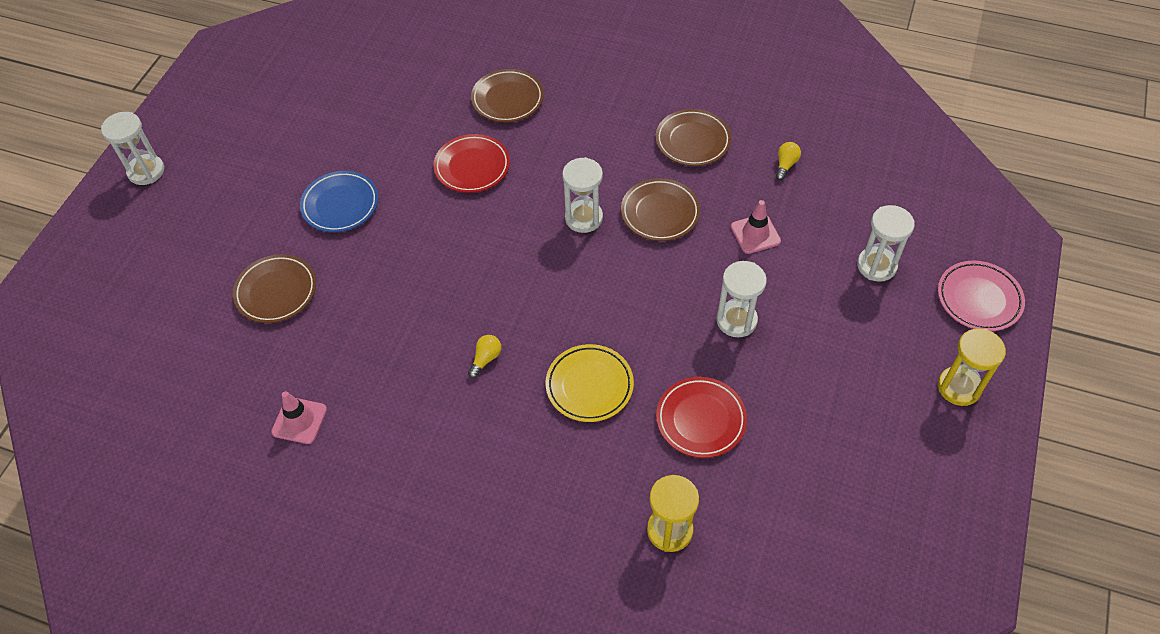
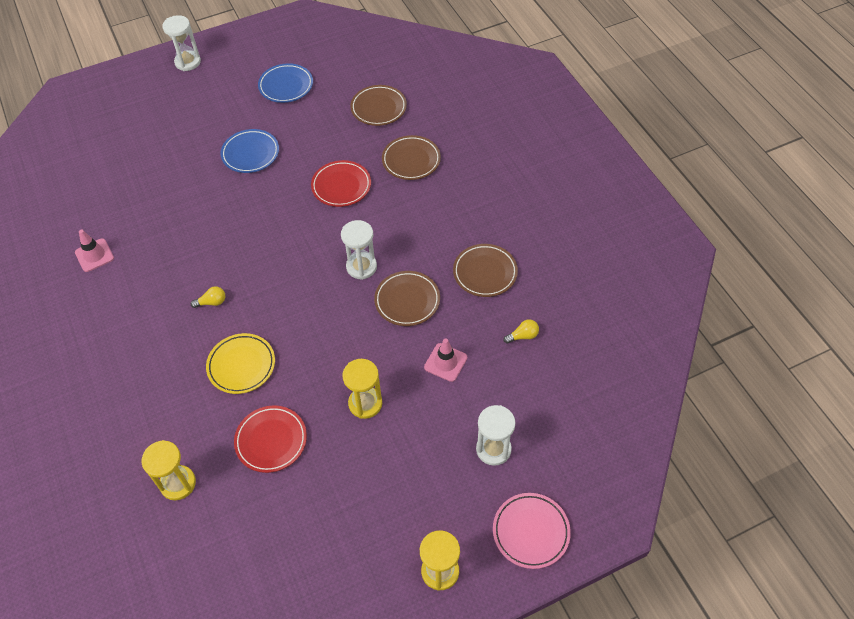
camera: 45 degrees right, 0 degrees up
(276, 292) = (165, 177): brown plate -> brown plate (378, 108)
(292, 120) = (286, 86): none -> blue plate
(736, 320) = (365, 403): white hourglass -> yellow hourglass

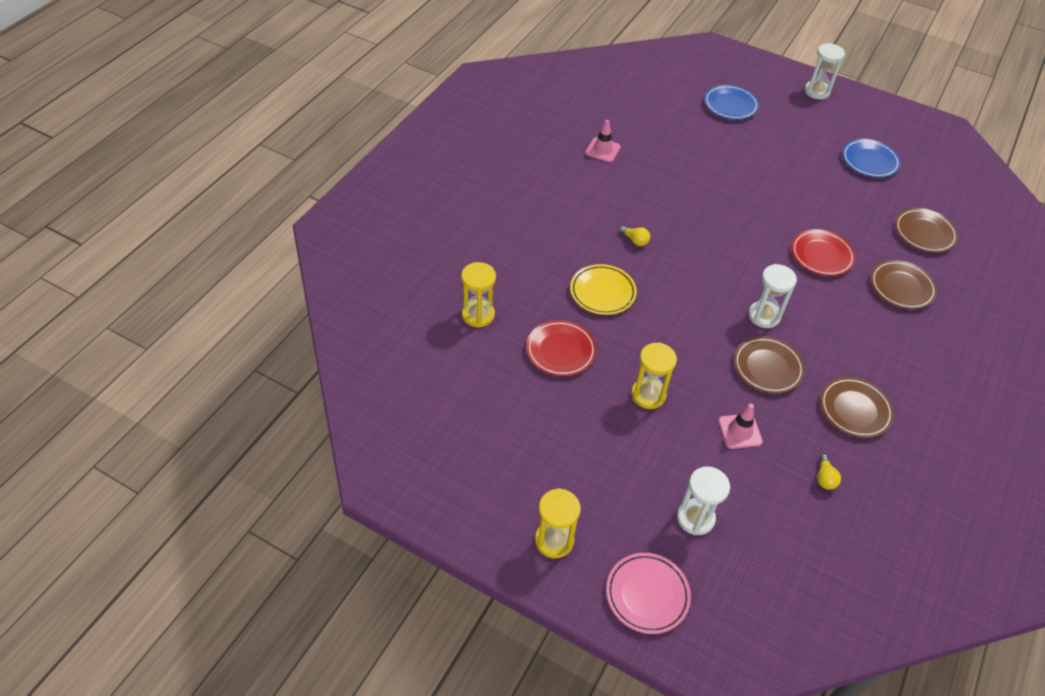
camera: 50 degrees right, 5 degrees down
(250, 154) = (783, 180): blue plate -> blue plate (730, 105)
(523, 336) = (824, 478): yellow light bulb -> yellow light bulb turned 60 degrees clockwise

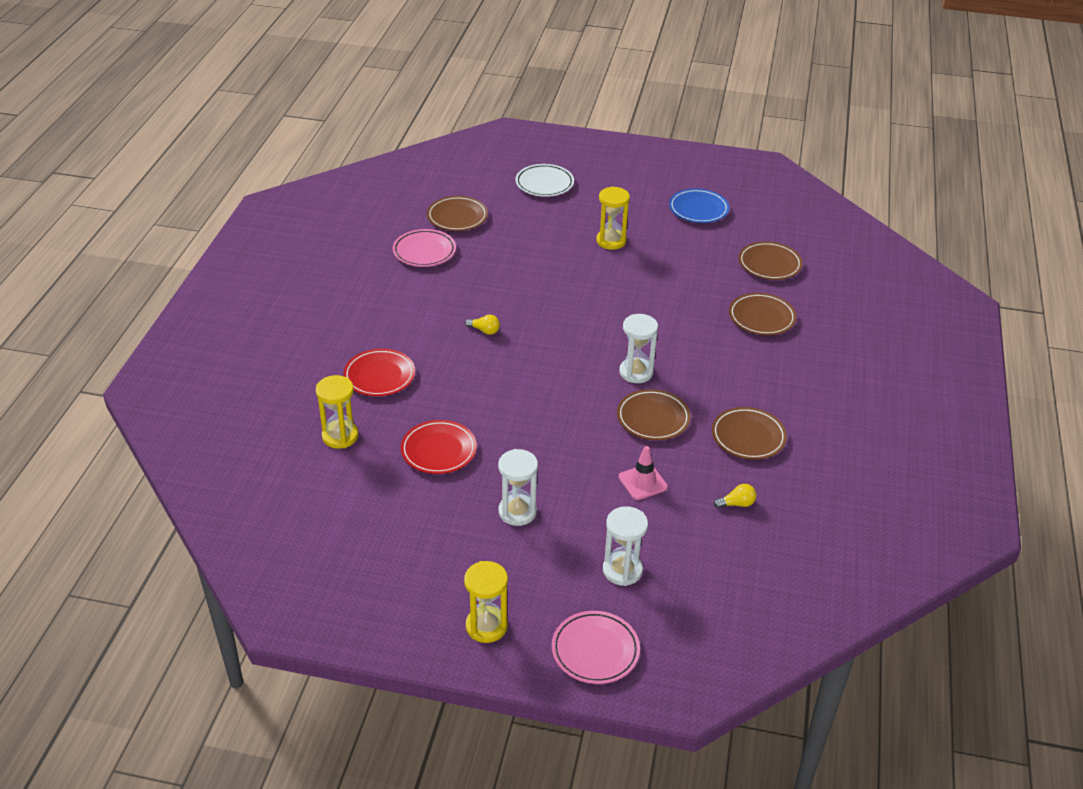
camera: 15 degrees left, 10 degrees down
(602, 150) = (424, 251): pink traffic cone -> pink plate
(602, 292) = (465, 386): yellow plate -> none
(641, 122) = (457, 217): none -> brown plate
(648, 395) = (541, 470): yellow hourglass -> yellow hourglass (611, 241)
(730, 105) = (544, 184): blue plate -> white plate
(817, 91) = (628, 154): white hourglass -> white hourglass (517, 512)
(821, 255) = (676, 305): red plate -> red plate (379, 376)
(824, 478) = (737, 504): yellow light bulb -> yellow light bulb turned 90 degrees counterclockwise

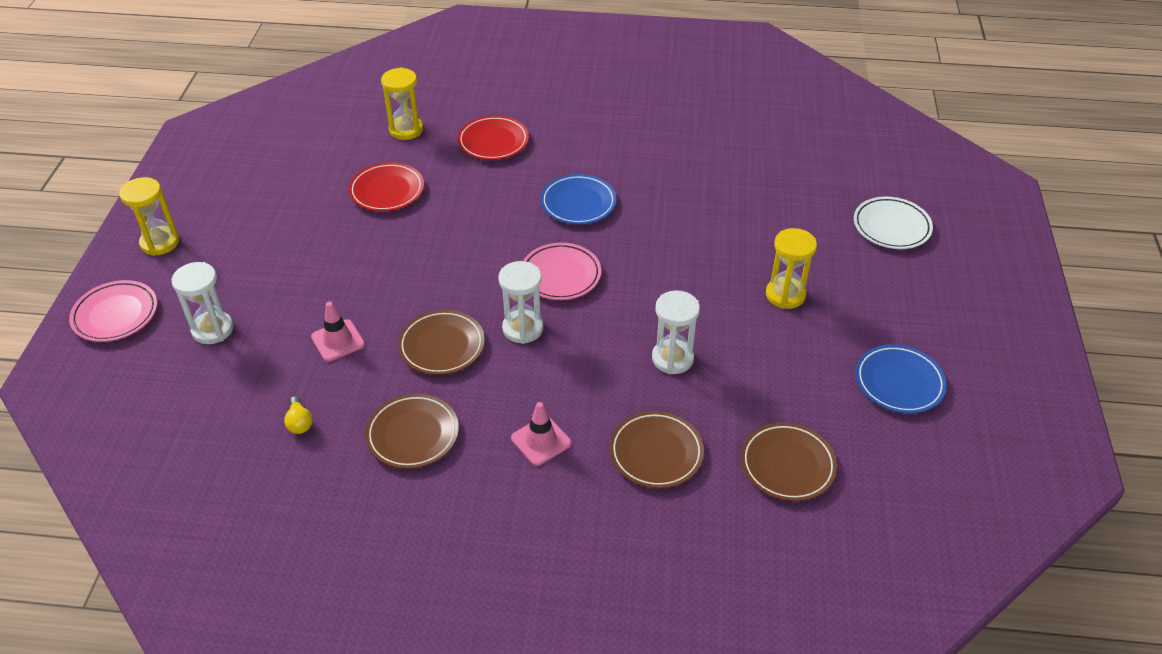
camera: 85 degrees right, 5 degrees up
(424, 251) = (709, 146): pink plate -> pink plate (560, 275)
(457, 217) = (786, 163): brown plate -> none
(484, 330) = (578, 203): yellow light bulb -> blue plate
(517, 512) = (300, 250): white hourglass -> white hourglass (672, 358)
(752, 370) = (541, 441): none -> pink traffic cone

